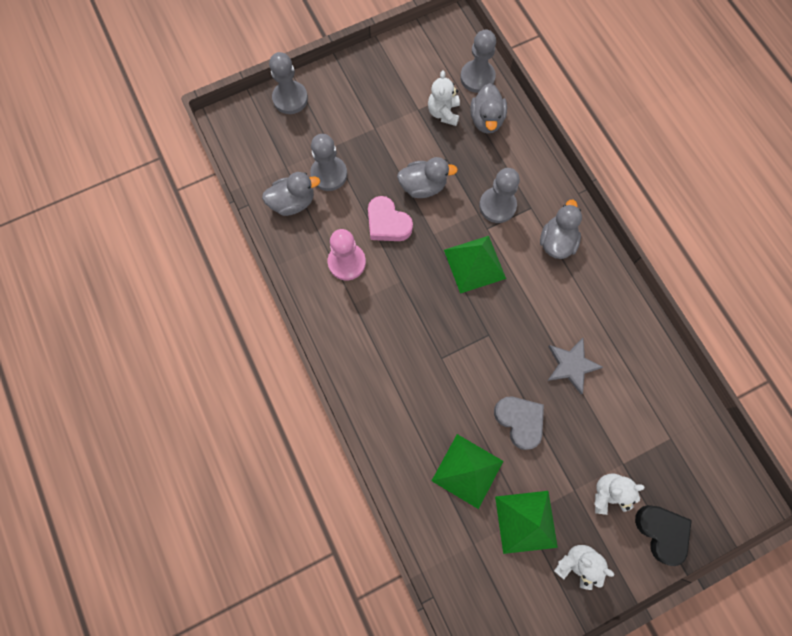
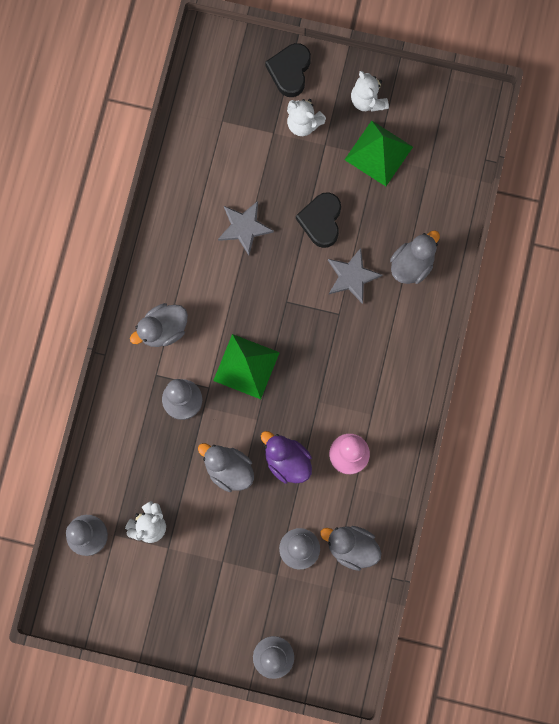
camera: 140 degrees left, 5 degrees up
(387, 223) = (287, 461): pink heart -> purple duck
(456, 396) = (352, 276): none -> grey star
(467, 470) = (390, 219): green pyramid -> none
(486, 120) = (118, 486): grey duck -> grey duck (412, 264)
(519, 421) = (321, 221): grey heart -> black heart

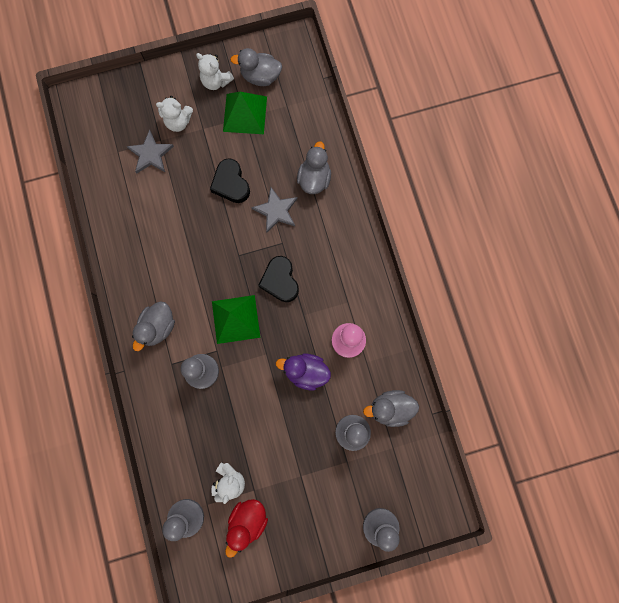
camera: 30 degrees left, 0 degrees up
(145, 573) = (248, 520): none -> red duck
(228, 469) = (266, 403): grey duck -> grey duck (260, 76)
(244, 227) = (177, 219): grey star -> grey star (150, 154)
(290, 71) = (148, 91): black heart -> black heart (280, 281)

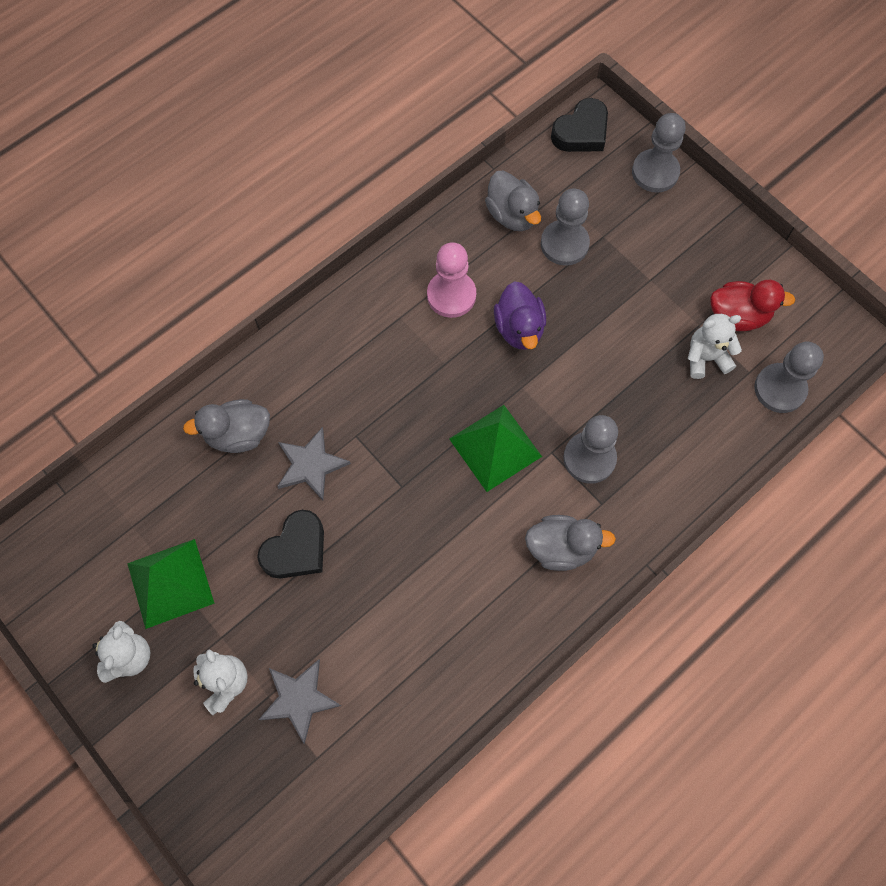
camera: 115 degrees left, 10 degrees down
(260, 76) = (95, 589): grey duck -> none
(280, 281) = (412, 414): black heart -> black heart (581, 132)

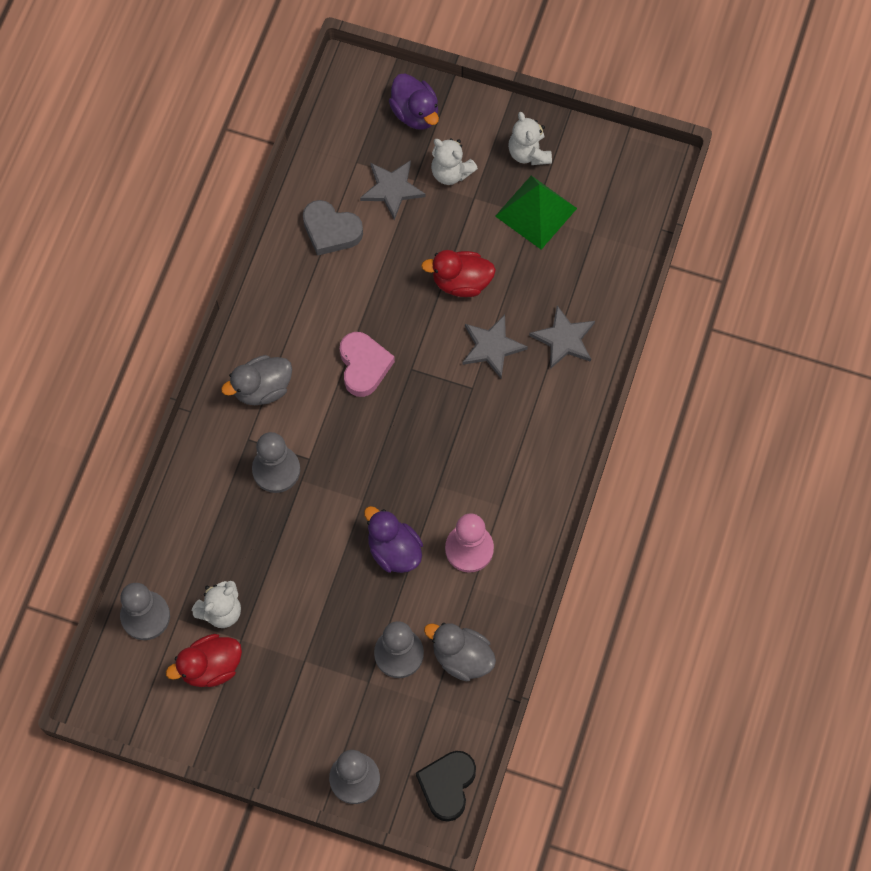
camera: 150 degrees right, 0 degrees up
(214, 783) = (415, 113): none -> purple duck
(238, 434) = (564, 339): grey duck -> grey star
(296, 549) = (461, 282): black heart -> red duck
(393, 687) = (331, 230): none -> grey heart
(446, 515) = (364, 366): none -> pink heart
(495, 447) = (356, 438): green pyramid -> none

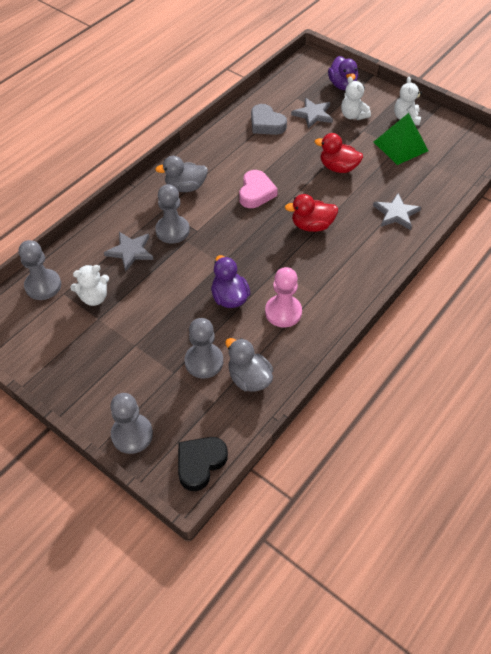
camera: 20 degrees right, 15 degrees down
(210, 667) = (68, 328): red duck -> red duck (312, 225)
(492, 347) = (345, 205): grey star -> grey star (130, 251)

